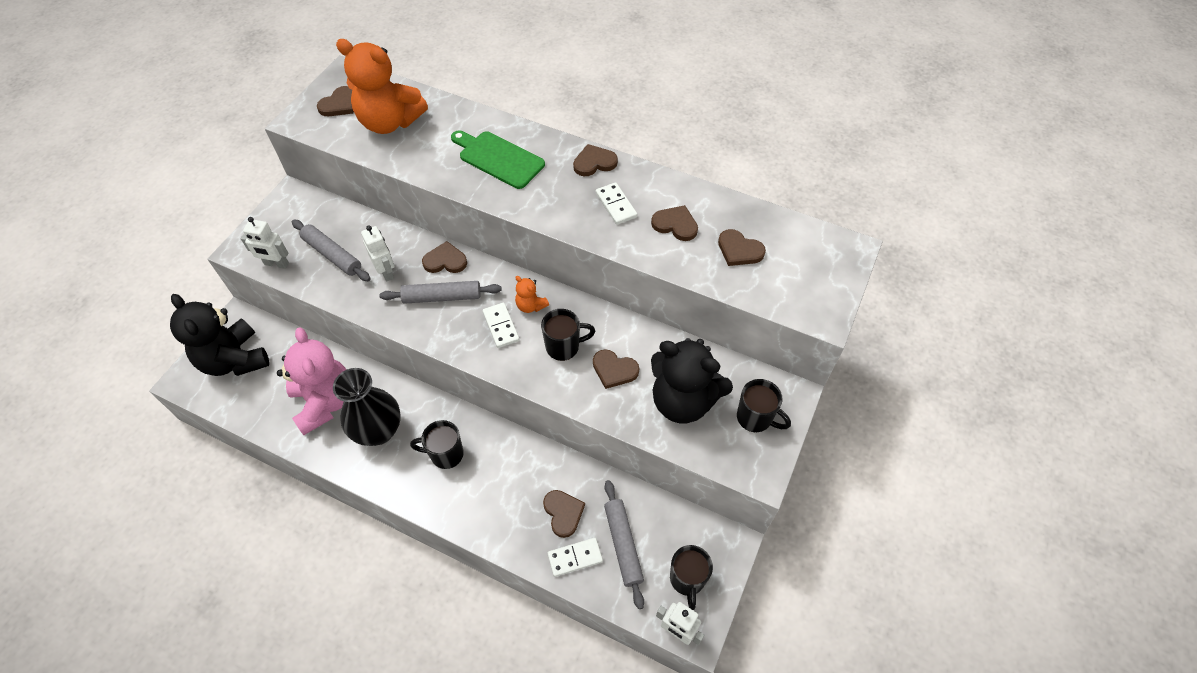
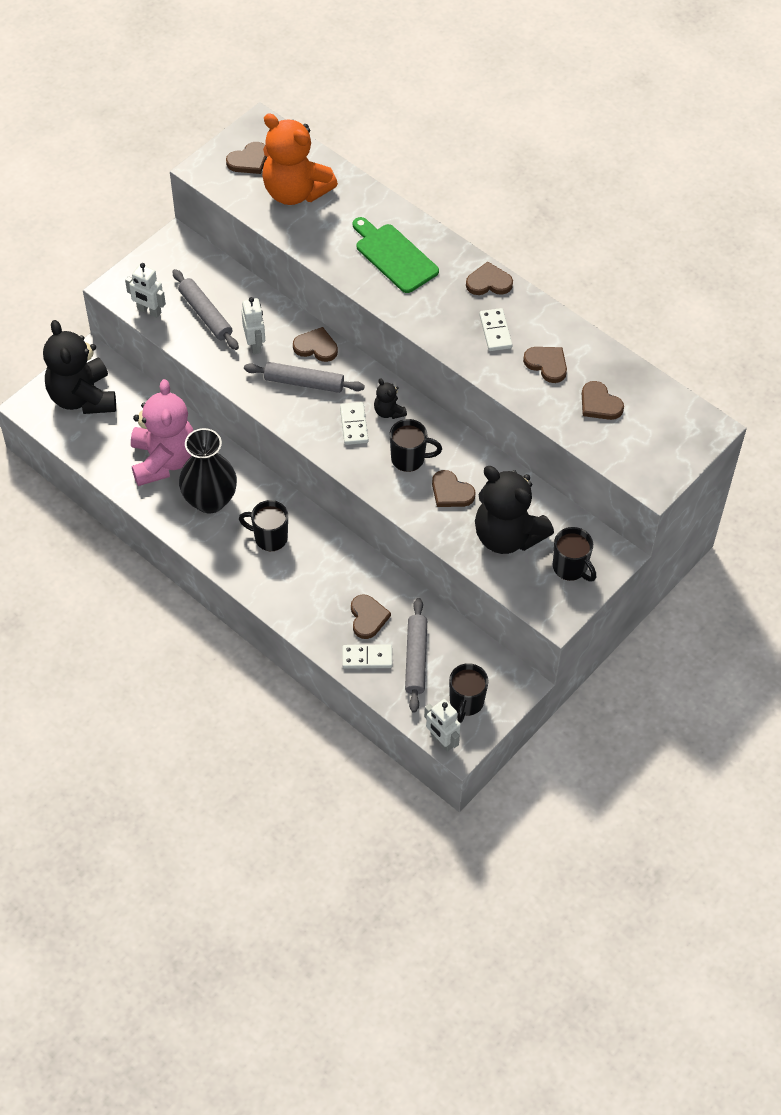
camera: 15 degrees right, 0 degrees up
(530, 305) = (389, 412): orange teddy bear -> black teddy bear

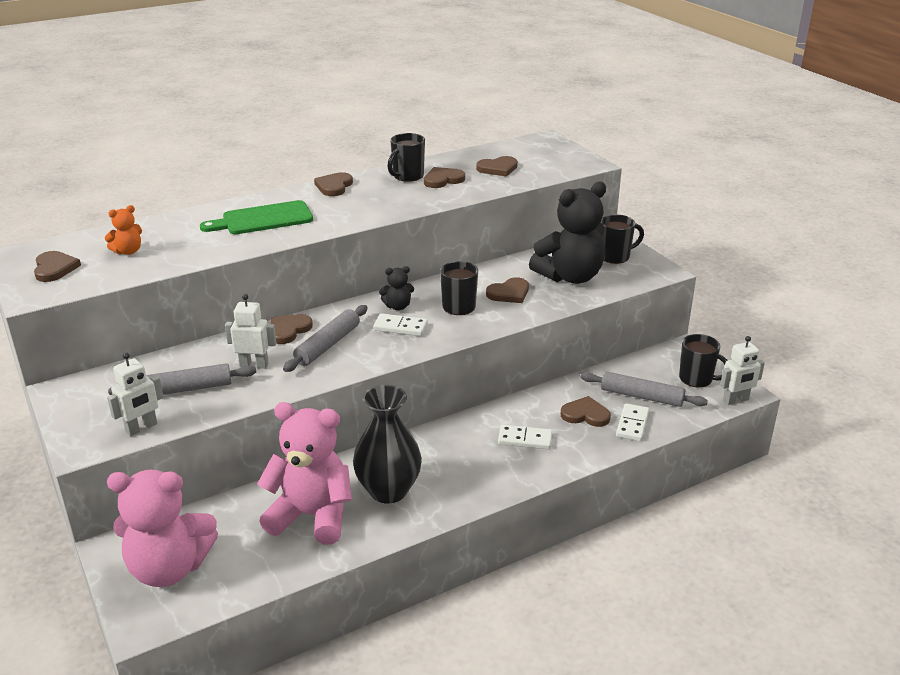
camera: 70 degrees left, 25 degrees down
(82, 397) = (169, 568): black teddy bear -> pink teddy bear
(269, 538) = (461, 457): black mug -> black mug (407, 176)
(295, 192) = (128, 251): orange teddy bear -> orange teddy bear, size x0.44
(495, 331) = (391, 192): white domino -> white domino (525, 439)

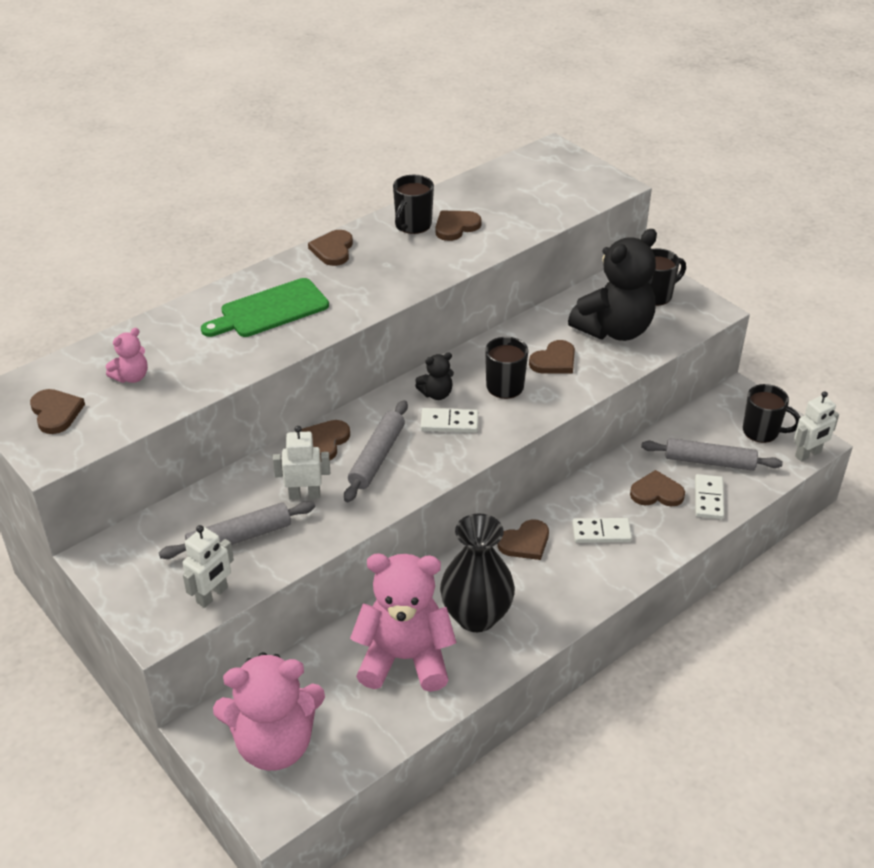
camera: 10 degrees left, 10 degrees up
(128, 251) = (131, 377): orange teddy bear -> pink teddy bear
(498, 168) = (513, 202): brown heart -> brown heart (525, 542)

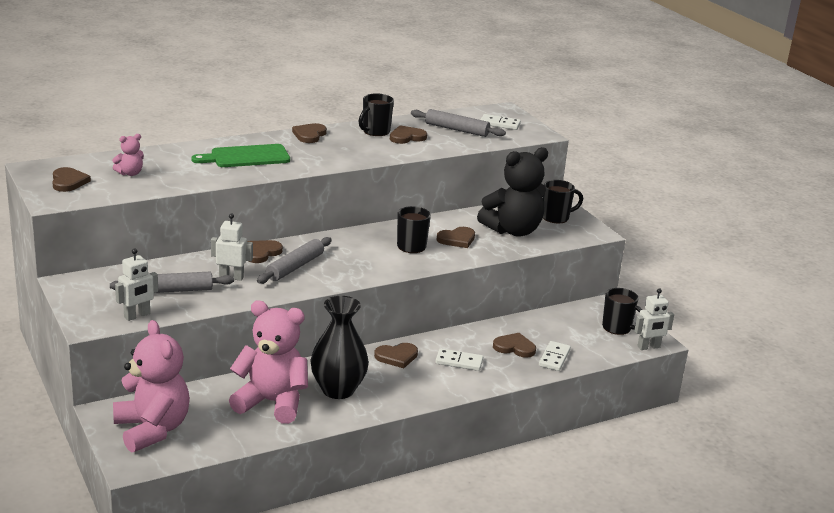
camera: 10 degrees right, 15 degrees down
(275, 744) = (152, 429): pink teddy bear -> pink teddy bear turned 120 degrees counterclockwise
(436, 394) = (358, 242): black teddy bear -> none
(449, 423) = (359, 258): white domino -> white domino (500, 124)
(709, 462) = (566, 338): grey rolling pin -> grey rolling pin (456, 130)

